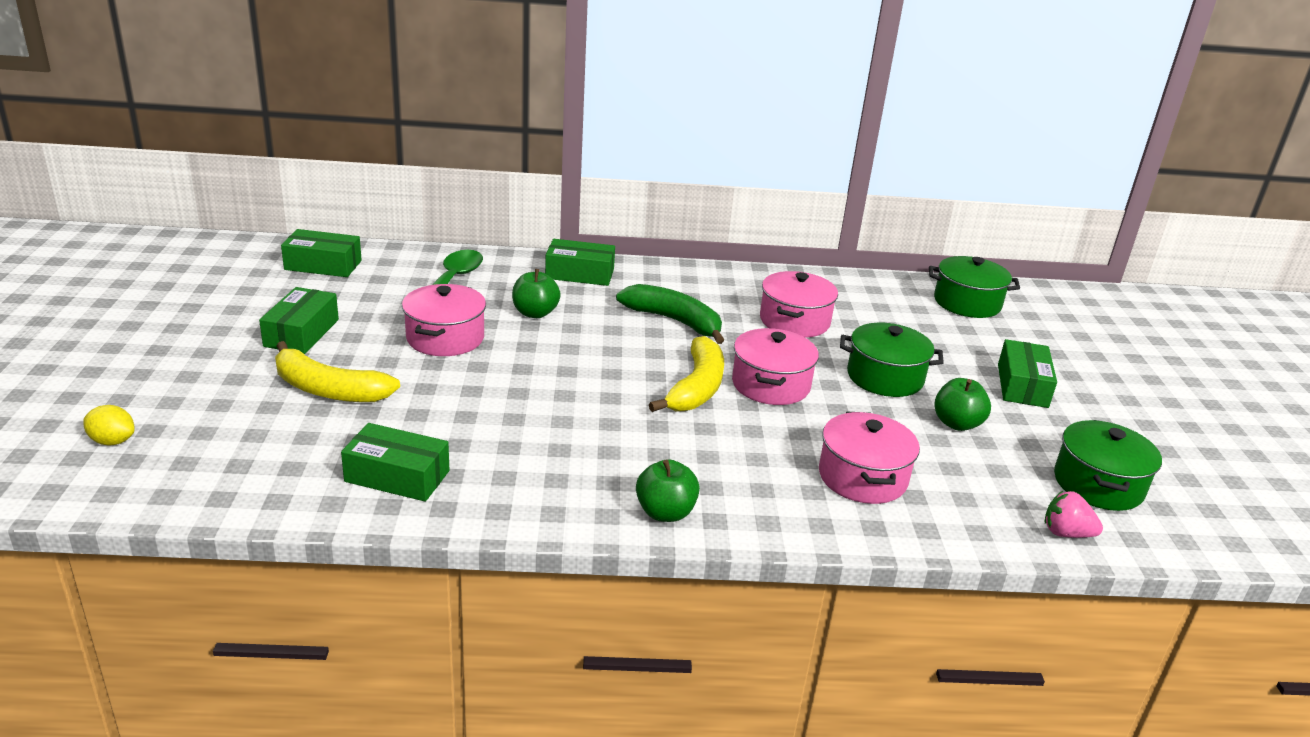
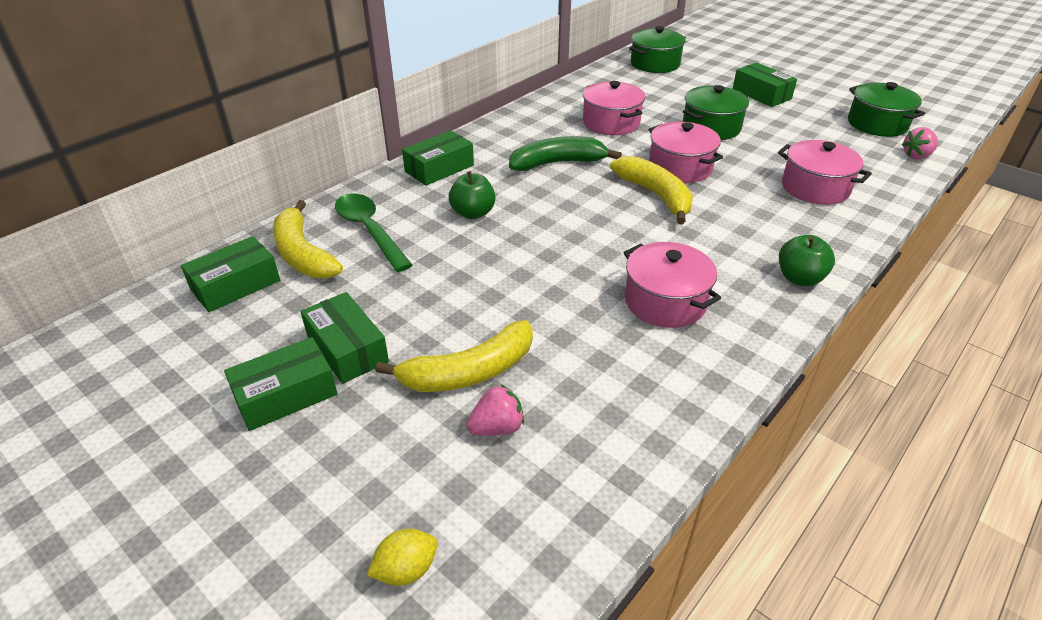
camera: 45 degrees left, 10 degrees up
(278, 424) = (497, 428): none -> pink strawberry
(388, 271) = (303, 254): none -> yellow banana
(397, 476) = (648, 387): green box -> green box (286, 395)
(445, 338) = (458, 272): pink pot -> pink pot (665, 302)
(957, 424) = (783, 131): green apple -> none

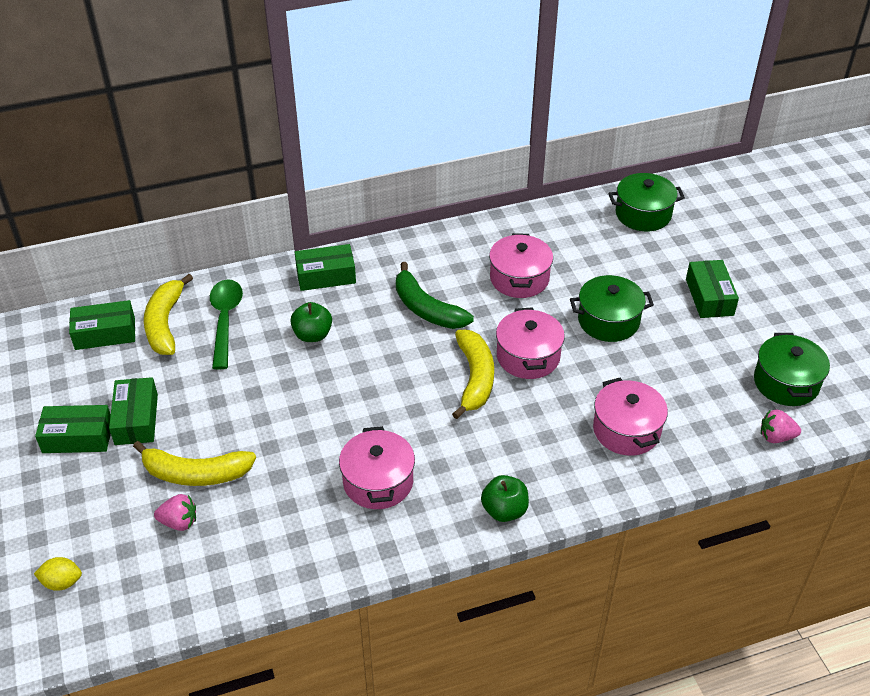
camera: 30 degrees right, 5 degrees up
(558, 163) = (427, 309): green banana -> green banana turned 150 degrees counterclockwise

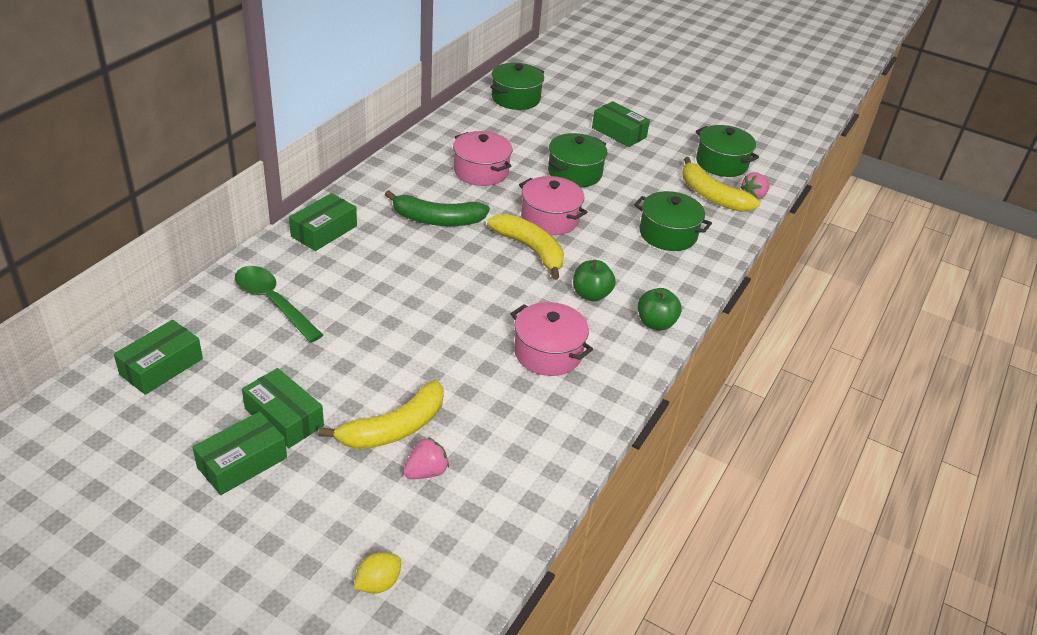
camera: 45 degrees left, 5 degrees down
(165, 323) = (216, 330): yellow banana -> yellow banana (712, 196)
(312, 335) = (367, 278): green apple -> green apple (591, 294)
(626, 430) = (668, 234): pink pot -> green pot

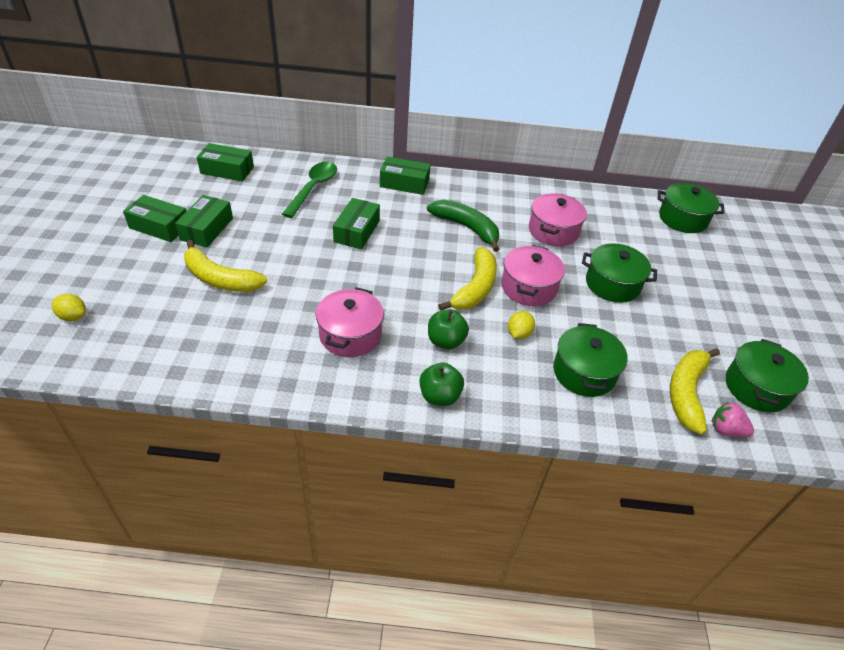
camera: 65 degrees right, 5 degrees up
(426, 472) = (184, 307): pink strawberry -> none
(437, 219) = (466, 228): green banana -> green banana turned 150 degrees clockwise
(605, 249) = (519, 334): none -> yellow lemon
(619, 132) = (713, 296): green box -> green box (357, 231)

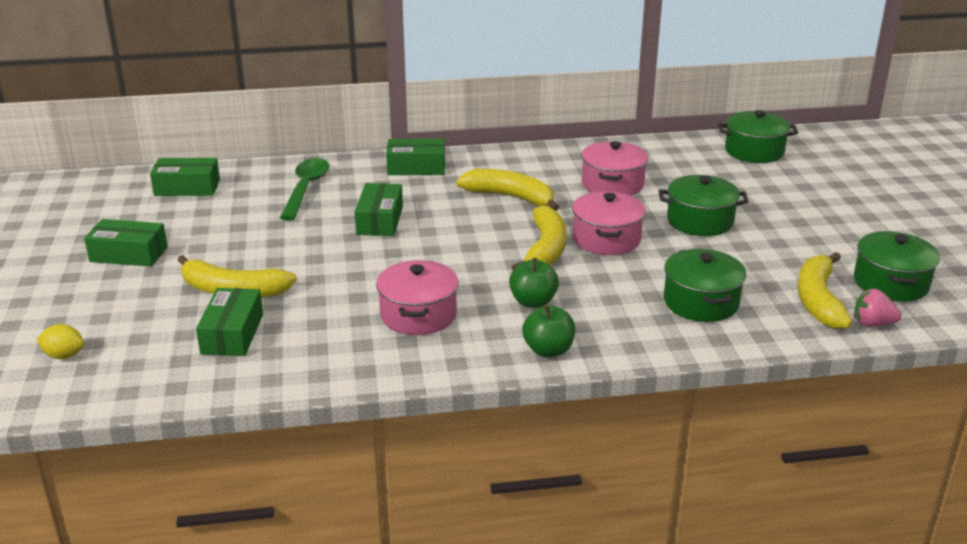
camera: 10 degrees left, 15 degrees down
(207, 229) = (191, 247): green box -> green box (232, 334)
(466, 228) = (510, 197): green banana -> yellow banana
(519, 334) = (613, 281): yellow lemon -> none

